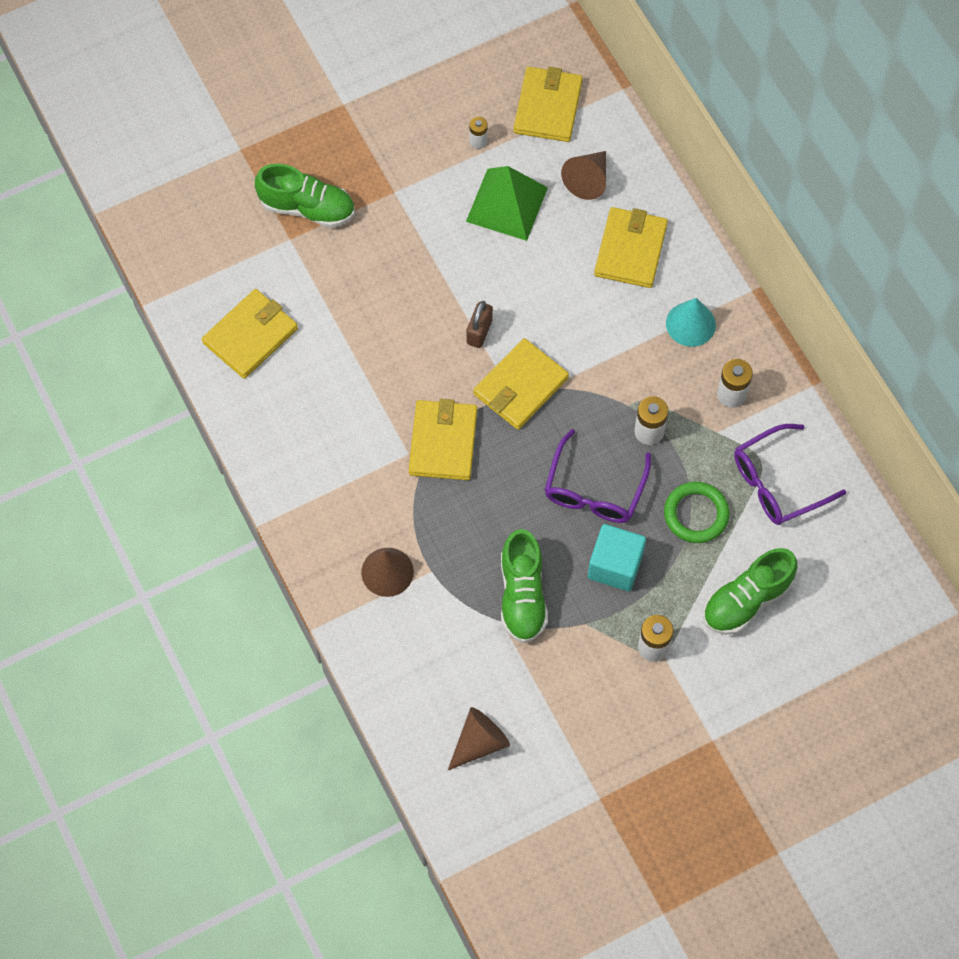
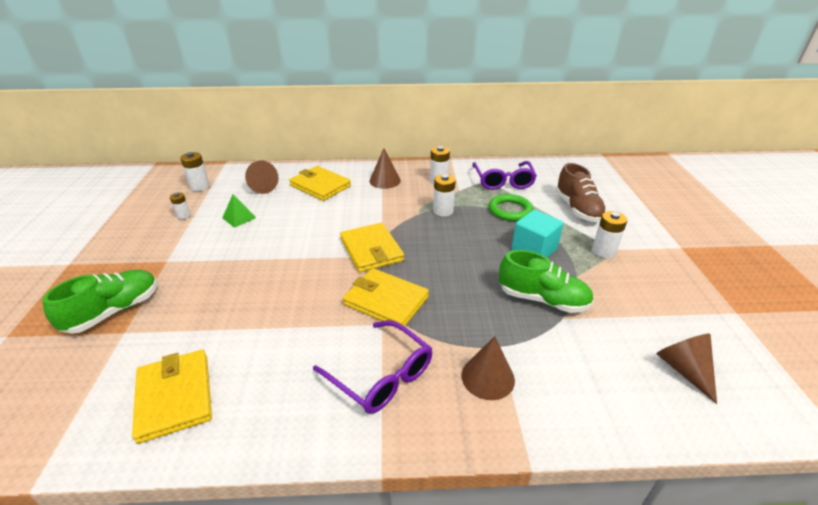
camera: 65 degrees left, 30 degrees down
(479, 332) = (314, 255): brown padlock -> none
(506, 204) = (239, 218): green pyramid -> green pyramid, size x0.52
(548, 107) = (200, 186): yellow wallet -> white battery
(594, 489) = (470, 242): purple glasses -> purple glasses (381, 375)
(690, 324) = (385, 180): turquoise cone -> brown cone
(746, 600) = (577, 209): green shoe -> brown shoe

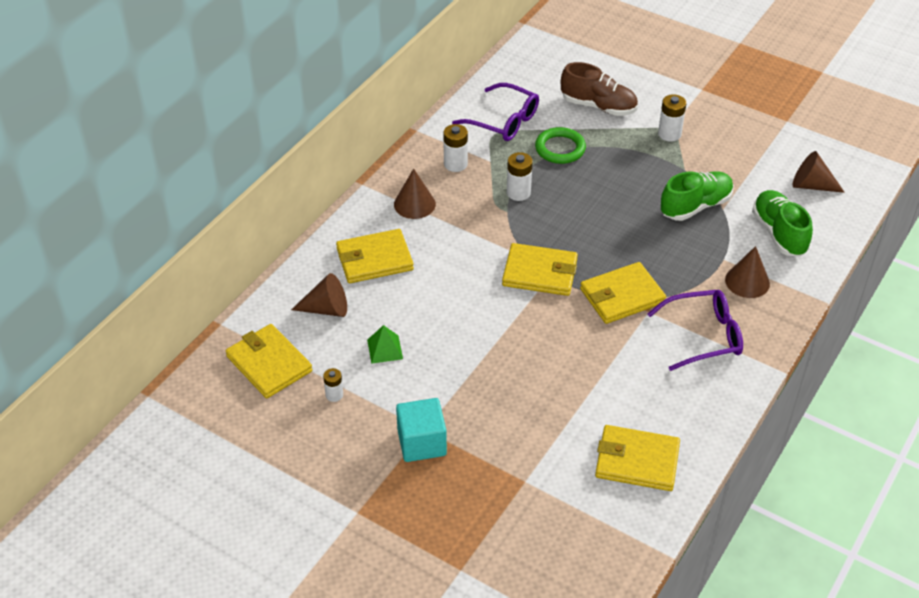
camera: 55 degrees left, 10 degrees up
(114, 311) = (485, 483): green shoe -> green shoe (779, 233)
(200, 186) = (269, 364): white battery -> yellow wallet
(534, 249) = (631, 171): turquoise cube -> turquoise cube (421, 443)

